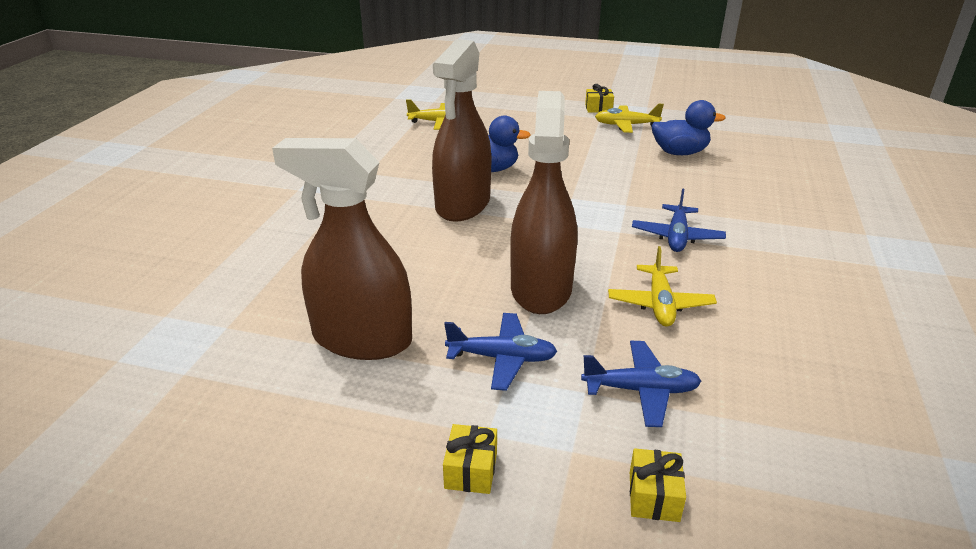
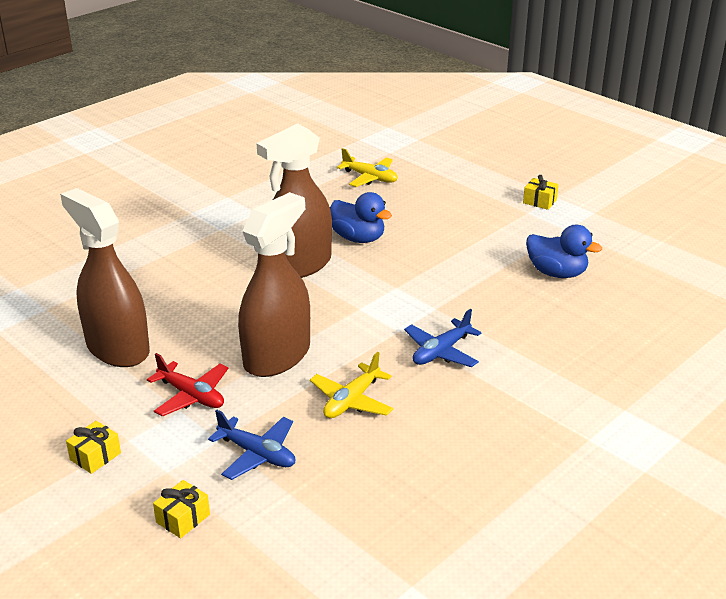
camera: 30 degrees right, 0 degrees up
(502, 358) = (191, 396): blue plane -> red plane
(626, 125) = (542, 228): yellow plane -> none

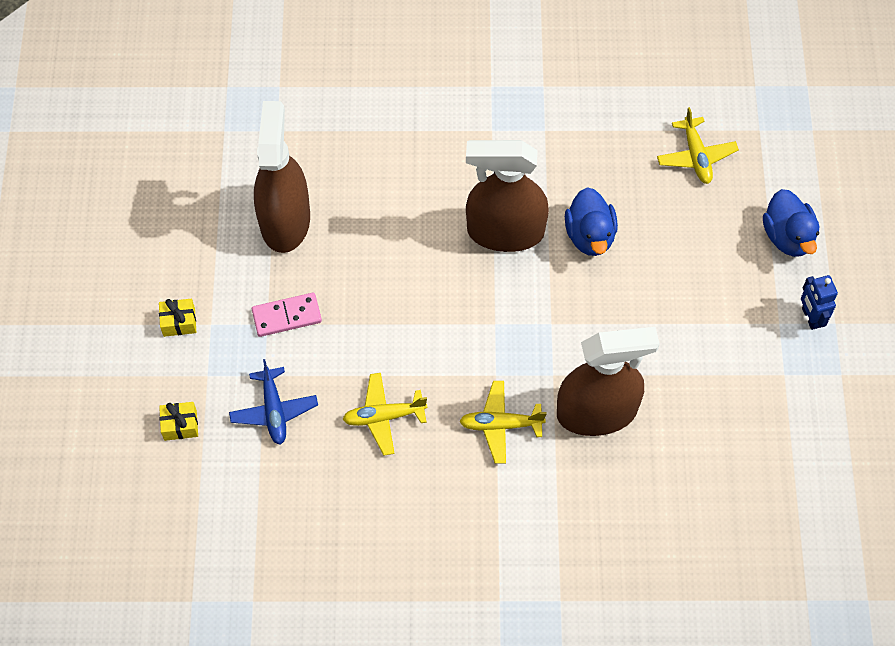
camera: 45 degrees right, 30 degrees up
(191, 396) = (287, 316): red plane -> pink domino
(277, 356) = (381, 325): brown spray bottle -> brown spray bottle (597, 412)
(441, 352) = (500, 425): blue plane -> yellow plane
(539, 201) = (810, 317): yellow gift -> blue robot
(556, 273) = (701, 420): blue duck -> blue duck (787, 237)

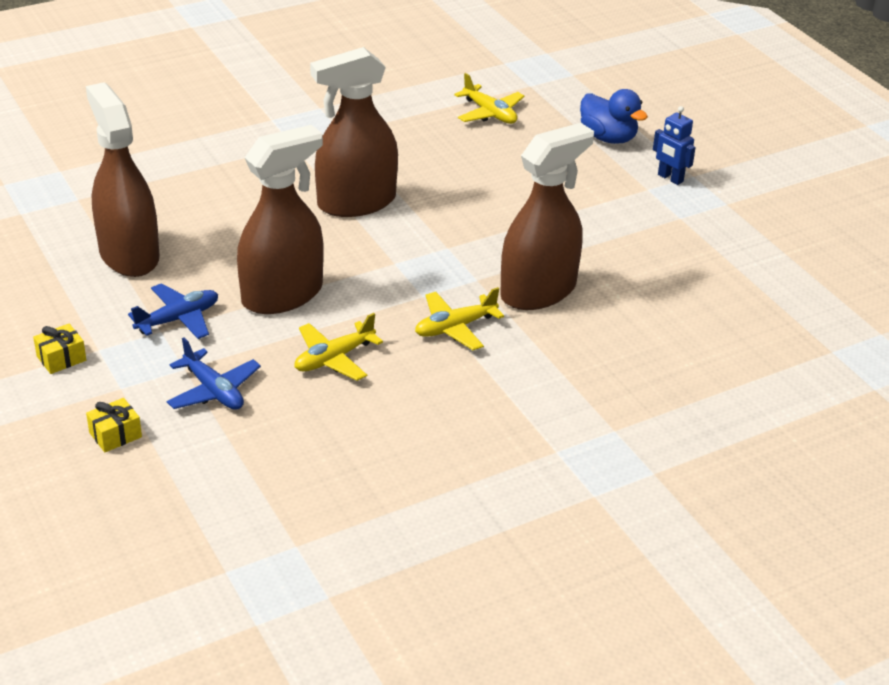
camera: 30 degrees left, 25 degrees down
(287, 316) = (178, 319): pink domino -> blue plane
(382, 323) = (282, 295): none -> brown spray bottle
(590, 235) = (437, 183): blue duck -> none

